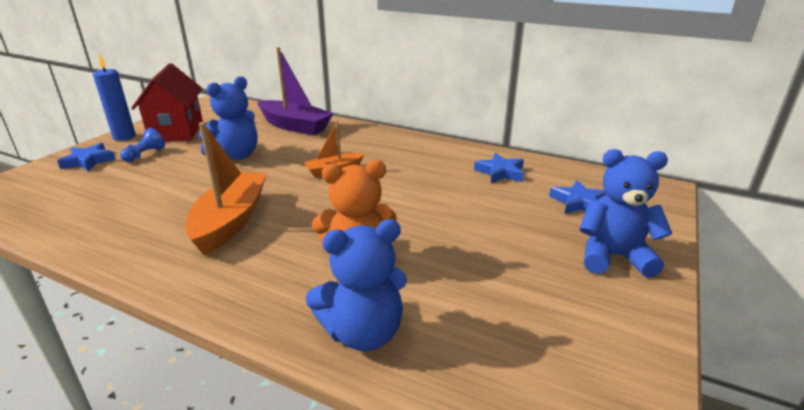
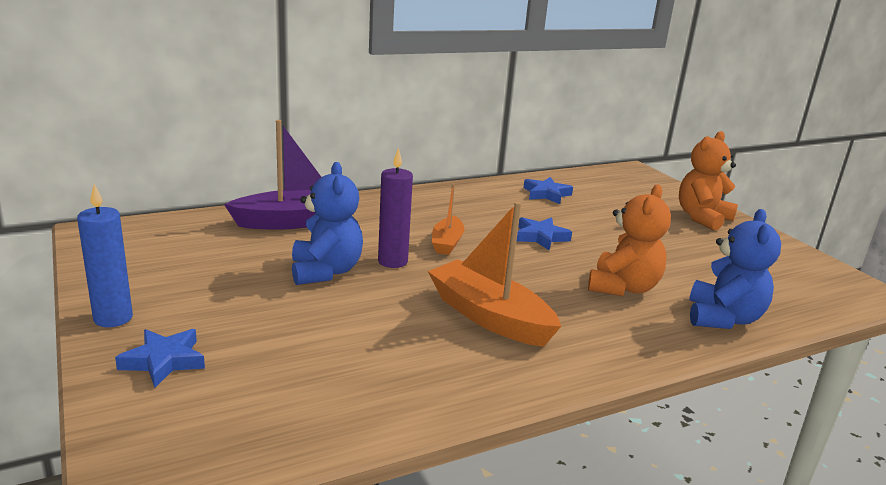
camera: 55 degrees left, 5 degrees down
(145, 154) = (217, 319): blue pawn -> none
(176, 131) = (170, 282): red house -> none
(277, 166) = (392, 261): none -> purple candle
(579, 203) = (625, 195): blue star -> blue star (541, 237)
(613, 257) = (702, 218): blue teddy bear -> orange teddy bear

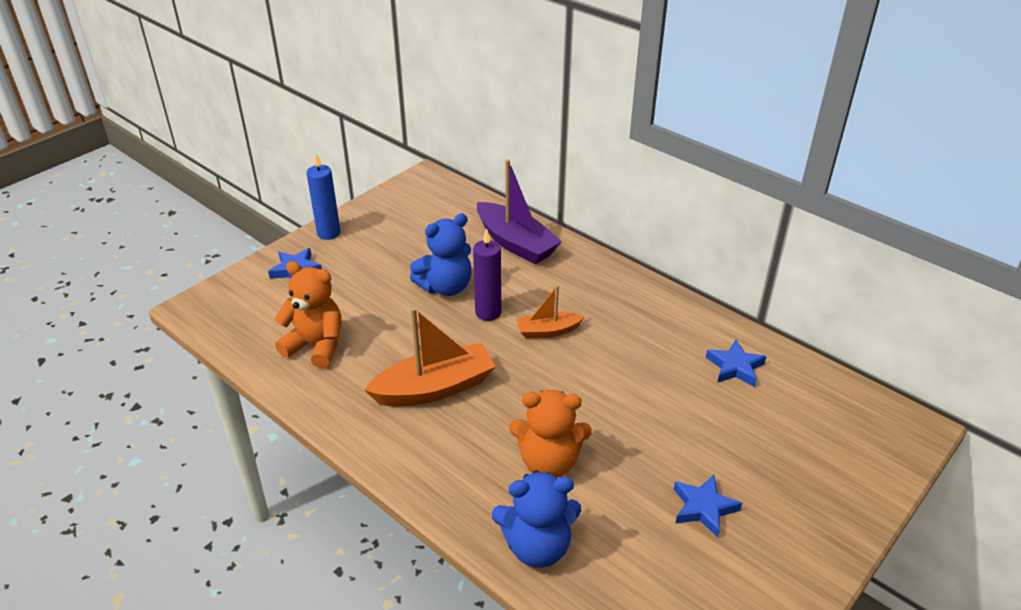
camera: 70 degrees right, 15 degrees up
(489, 317) = (435, 388): orange boat -> orange boat turned 45 degrees clockwise
(541, 237) = (615, 385): blue star -> blue star (703, 508)
(702, 218) = (805, 513): orange teddy bear -> orange teddy bear (316, 346)

